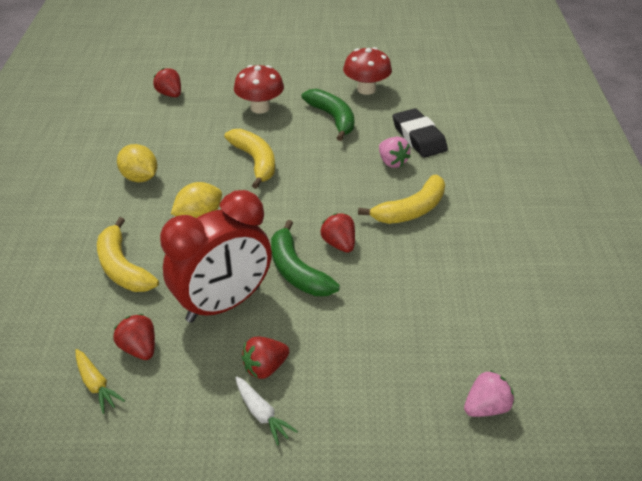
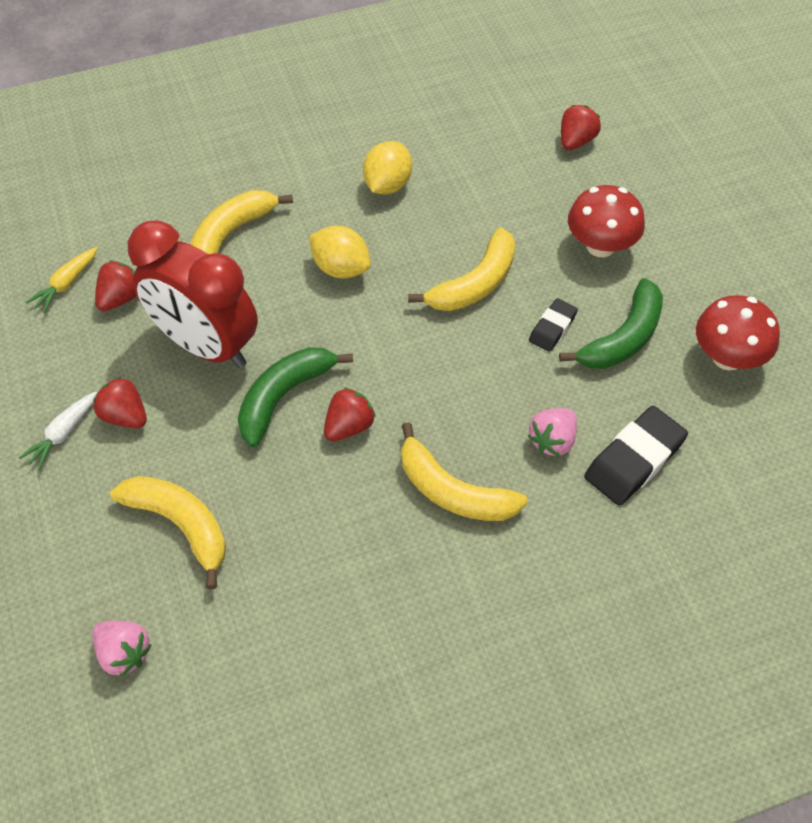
camera: 70 degrees right, 15 degrees up
(310, 141) = (552, 328): none -> black eraser
(384, 352) = (180, 525): none -> yellow banana

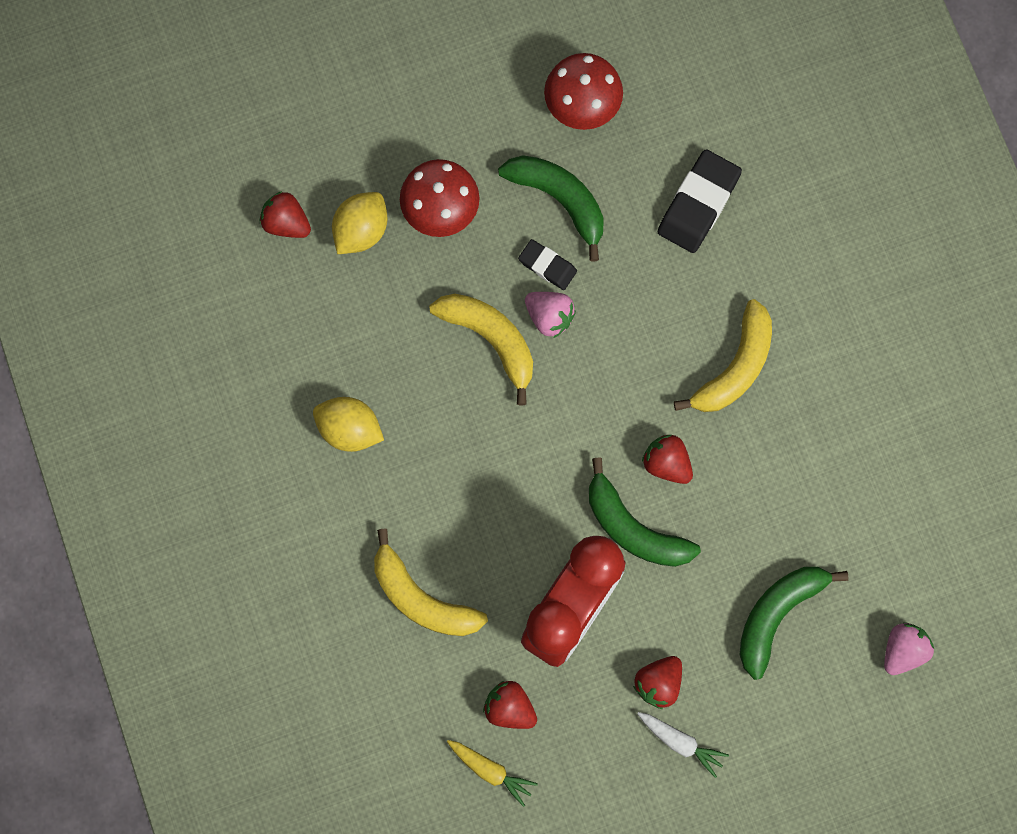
camera: 90 degrees left, 20 degrees up
(180, 525) = (777, 615): yellow banana -> green banana
(341, 268) = (469, 477): yellow lemon -> yellow lemon (361, 230)
(552, 440) = (679, 275): pink strawberry -> pink strawberry (549, 317)
(634, 460) = (698, 204): black eraser -> black eraser turned 75 degrees clockwise

